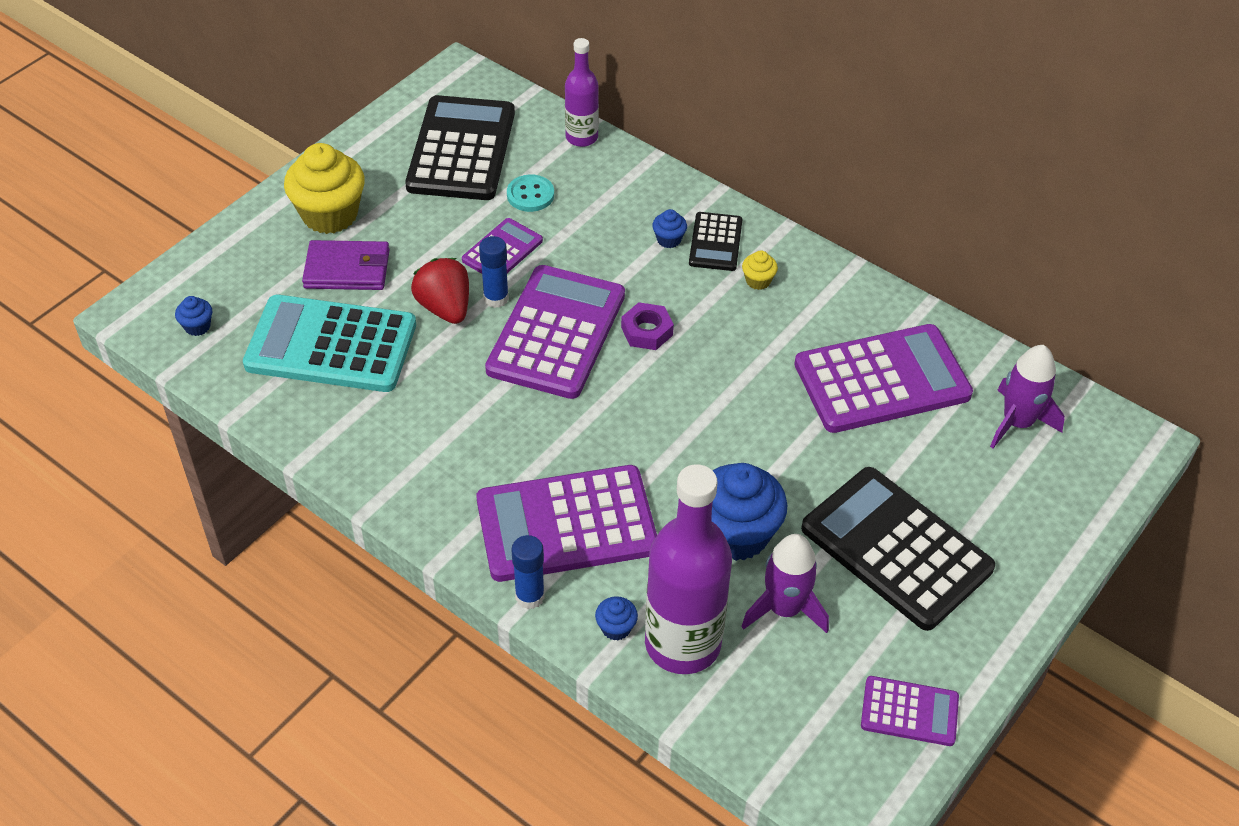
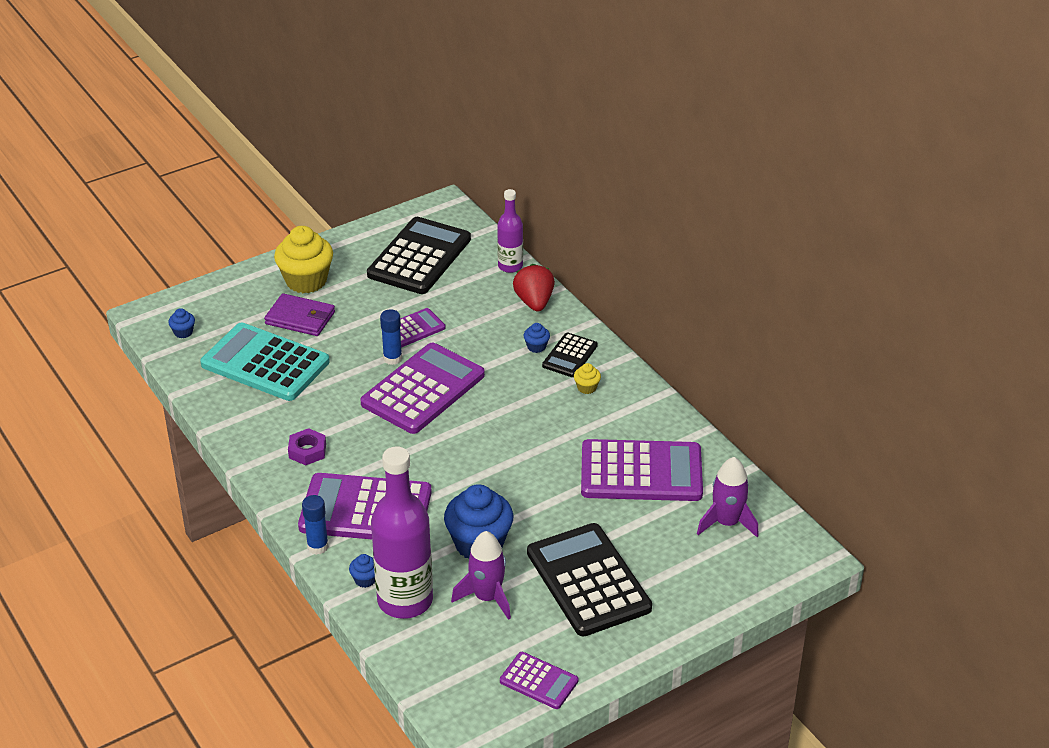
camera: 20 degrees right, 10 degrees down
(445, 308) = (354, 357): red strawberry -> red strawberry (534, 302)
(530, 195) = (452, 297): turquoise button -> none
(647, 331) = (487, 402): purple nut -> purple nut (307, 451)

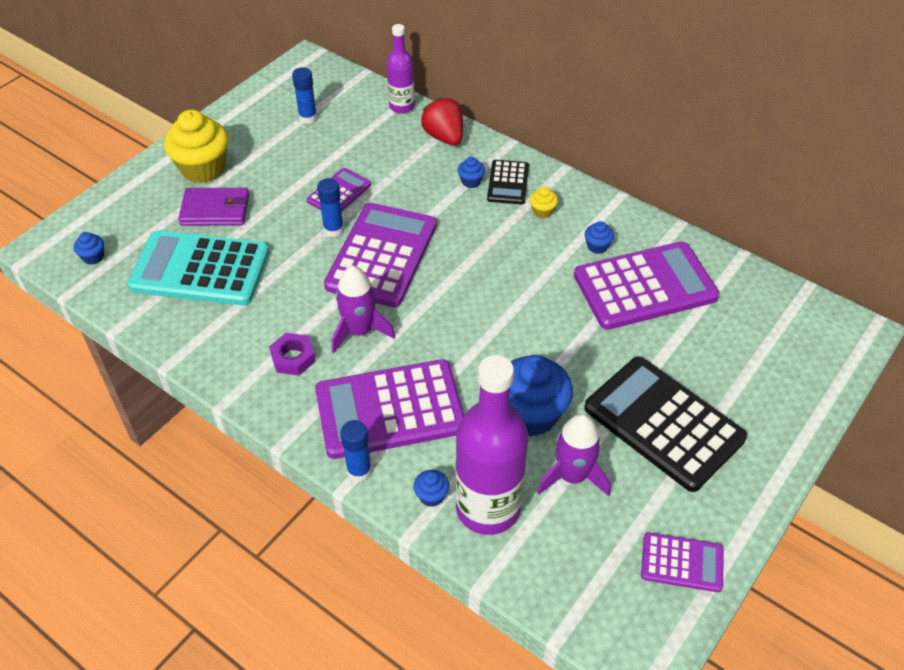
camera: 20 degrees left, 10 degrees up
(419, 257) = (308, 118): black calculator -> blue glue stick
(618, 429) = (597, 246): none -> blue cupcake
(727, 523) = (756, 318): purple rocket -> purple rocket (359, 331)

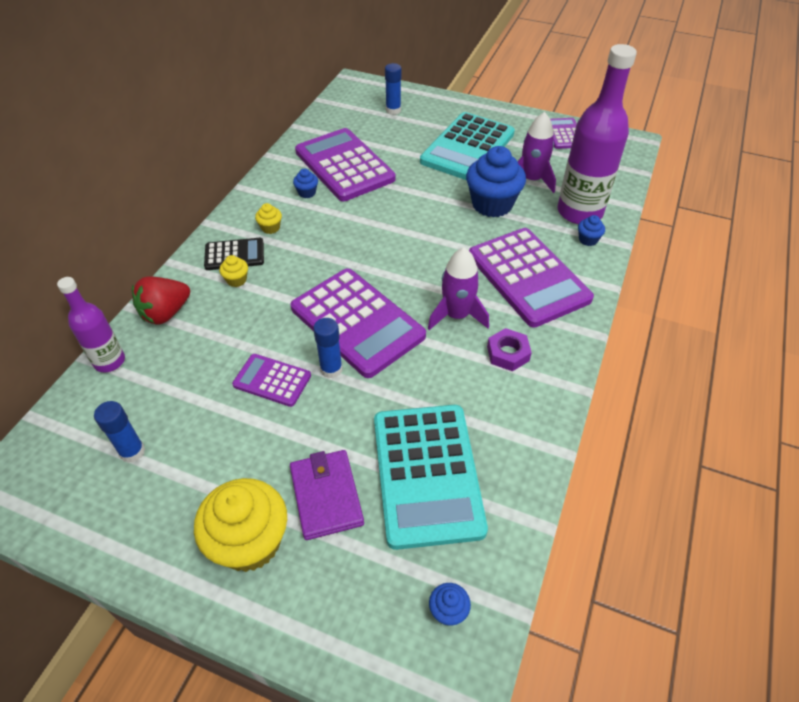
camera: 105 degrees left, 0 degrees up
(359, 471) = (592, 281): blue glue stick -> blue glue stick (393, 110)
(382, 255) = (357, 322): purple calculator -> purple calculator turned 135 degrees counterclockwise
(471, 181) = (236, 280): blue cupcake -> yellow cupcake
(663, 423) = (467, 148): black calculator -> turquoise calculator

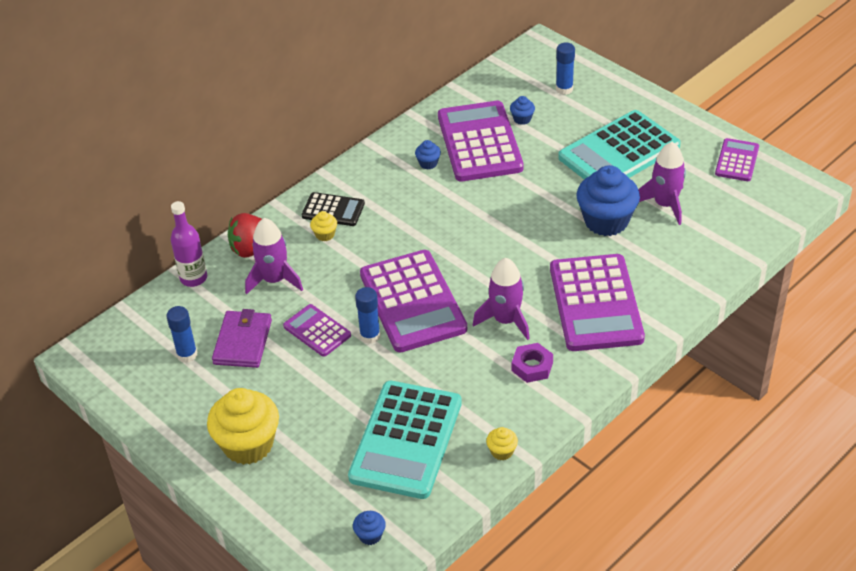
camera: 25 degrees right, 5 degrees down
(202, 339) = (274, 280): none -> purple rocket
(270, 228) = (377, 191): yellow cupcake -> yellow cupcake (502, 451)
(326, 496) = (319, 431): purple wallet -> purple wallet (242, 342)
(579, 212) = (692, 252): purple bottle -> none
(588, 240) = (681, 283): blue cupcake -> blue cupcake (522, 119)

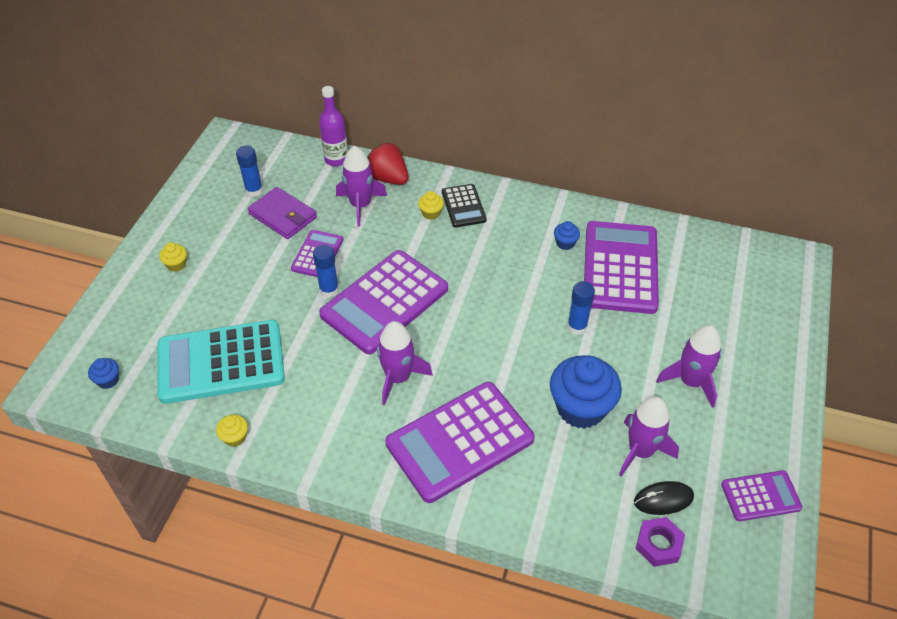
camera: 60 degrees right, 5 degrees up
(242, 342) = (283, 215): purple wallet -> purple wallet turned 60 degrees clockwise
(248, 445) = (176, 265): yellow cupcake -> yellow cupcake, size x0.44
(479, 142) = (620, 268): purple calculator -> purple calculator turned 45 degrees counterclockwise
(522, 119) = (677, 286): blue cupcake -> none
(532, 366) = (350, 421): purple nut -> purple nut (658, 544)
(564, 89) = (748, 302): blue glue stick -> blue glue stick (577, 327)
(619, 152) = (690, 382): turquoise calculator -> purple rocket
(712, 210) = (663, 499): none -> black mouse

